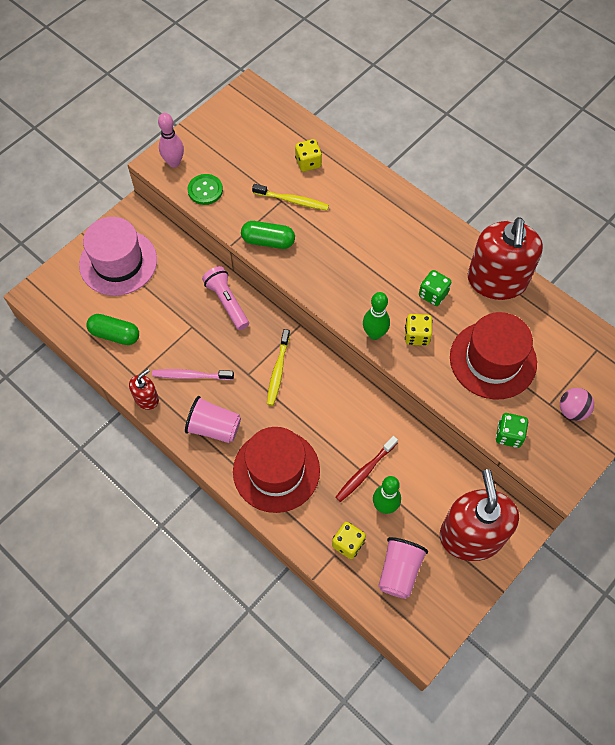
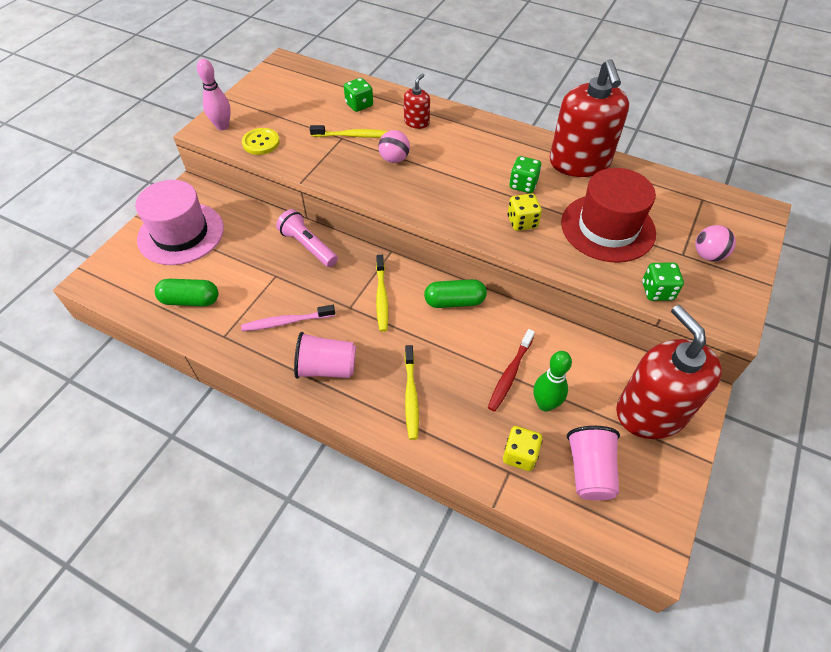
camera: 15 degrees left, 10 degrees down
(146, 398) = (240, 356): red soap dispenser -> red soap dispenser (416, 122)
(205, 190) = (261, 142): green button -> yellow button
(268, 241) = (339, 172): green capsule -> green capsule (454, 301)
(276, 470) = (411, 396): red hat -> yellow toothbrush
(308, 163) = (359, 105): yellow dice -> green dice
(323, 237) = (394, 159): none -> pink ball
(374, 334) = (478, 229): green bowling pin -> none

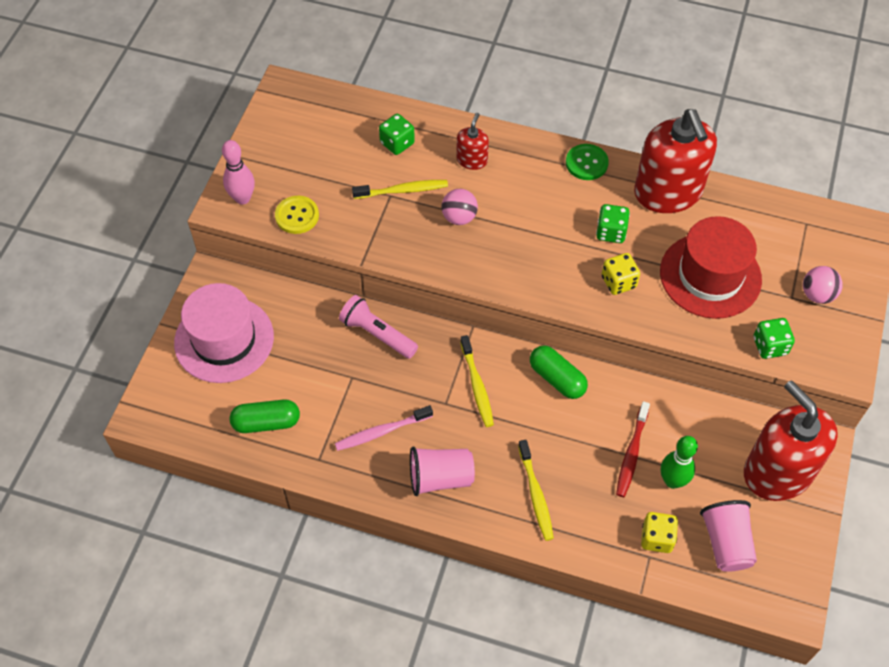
camera: 10 degrees left, 5 degrees up
(454, 301) = (557, 378): green capsule -> green capsule turned 60 degrees clockwise
(512, 135) = (586, 163): none -> green button

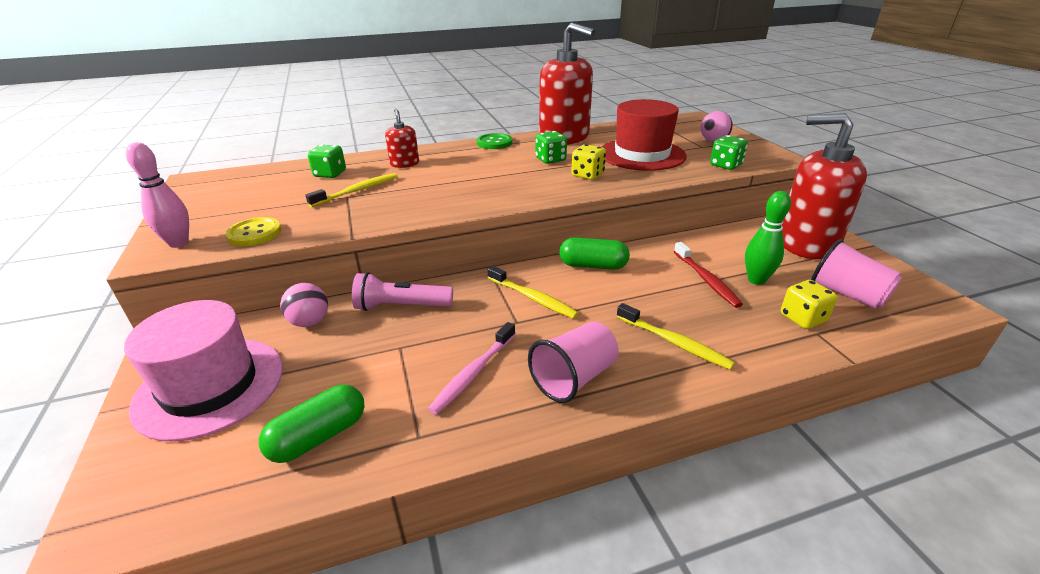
camera: 35 degrees left, 25 degrees down
(459, 217) = (423, 188): pink ball -> pink ball (309, 322)

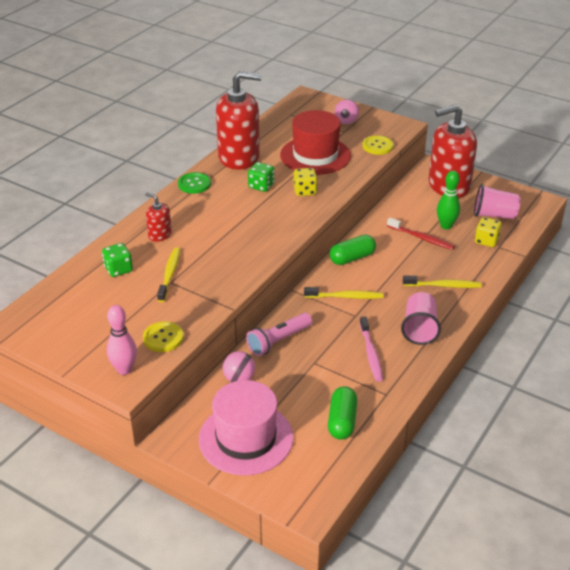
camera: 40 degrees left, 5 degrees up
(725, 165) = (377, 146): green dice -> yellow button

